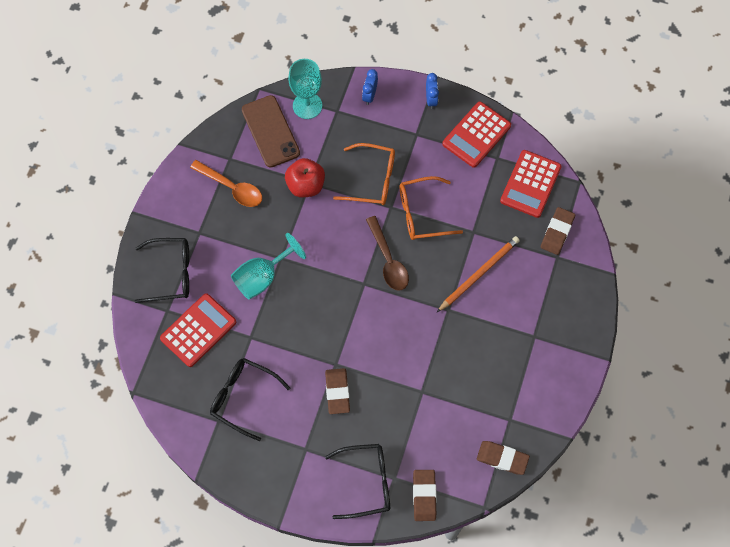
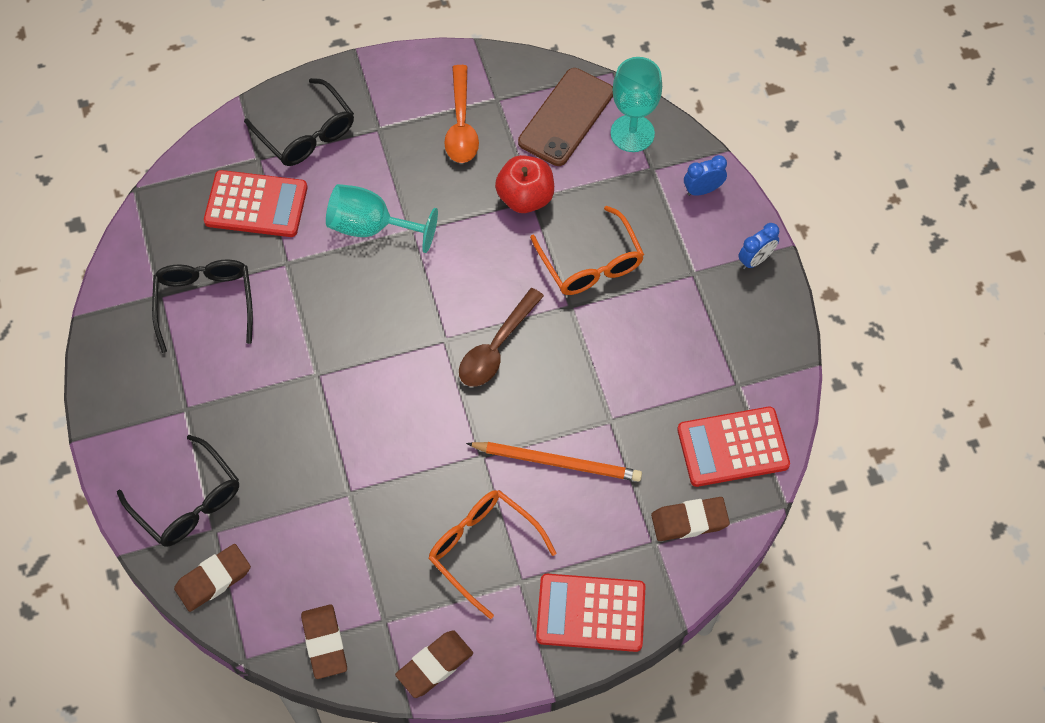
camera: 55 degrees right, 5 degrees down
(337, 392) = (282, 398): brown eraser -> brown eraser (434, 665)
(422, 213) = (589, 346): orange glasses -> orange glasses (483, 549)
(476, 135) = (750, 341): red calculator -> red calculator (590, 613)

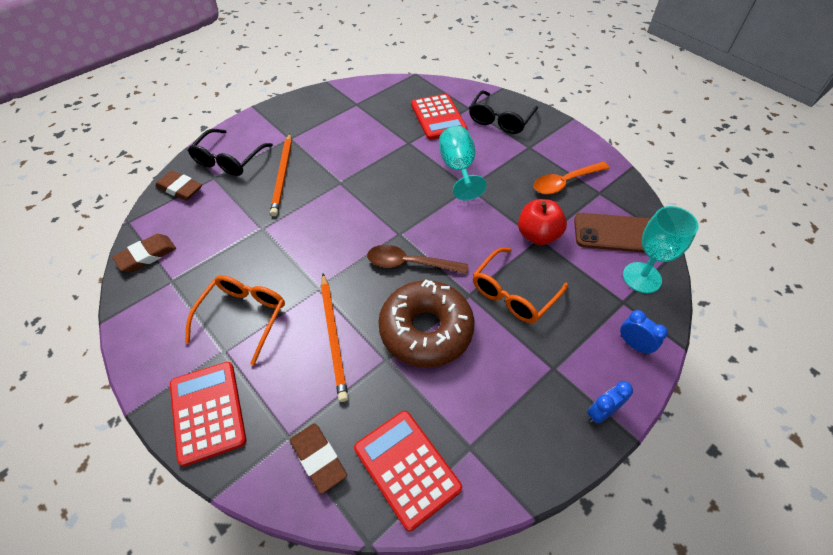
camera: 65 degrees right, 10 degrees down
(205, 302) = (362, 121): black glasses -> none
(262, 440) = (282, 175): none -> orange pencil
(434, 665) = (140, 323): brown eraser -> none
(594, 368) = (426, 330): none -> brown donut
(755, 260) = (601, 413): blue clock -> blue clock turned 120 degrees clockwise

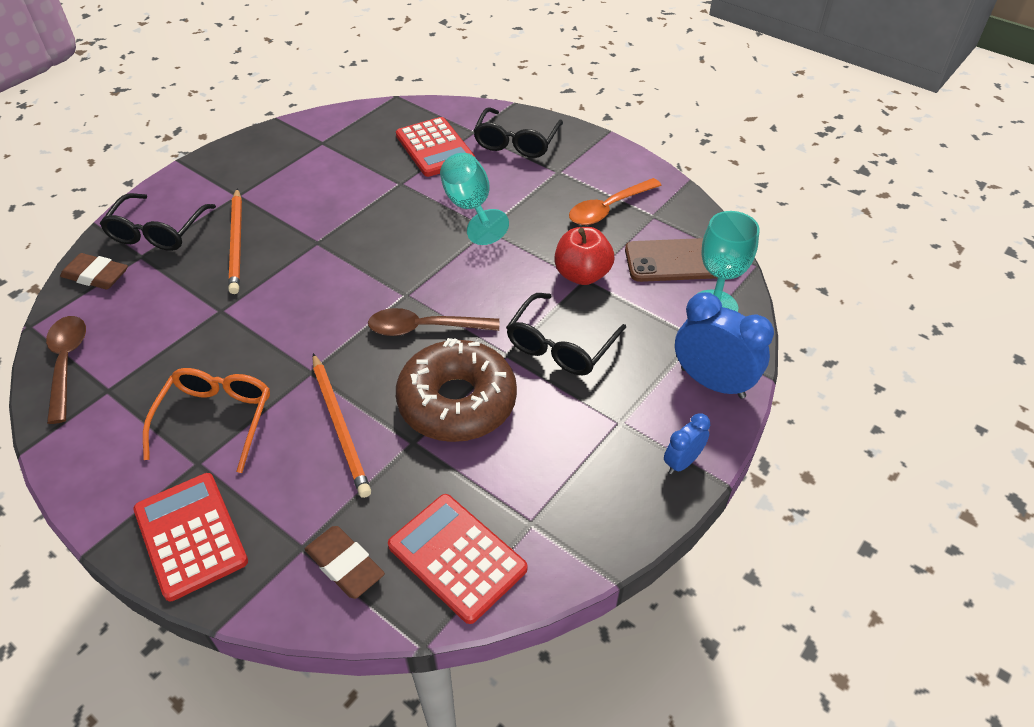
camera: 10 degrees left, 5 degrees down
(147, 255) = (67, 364): brown eraser -> brown spoon
(513, 294) = (560, 346): orange glasses -> black glasses
(633, 344) = (712, 382): blue clock -> blue clock, size x1.86

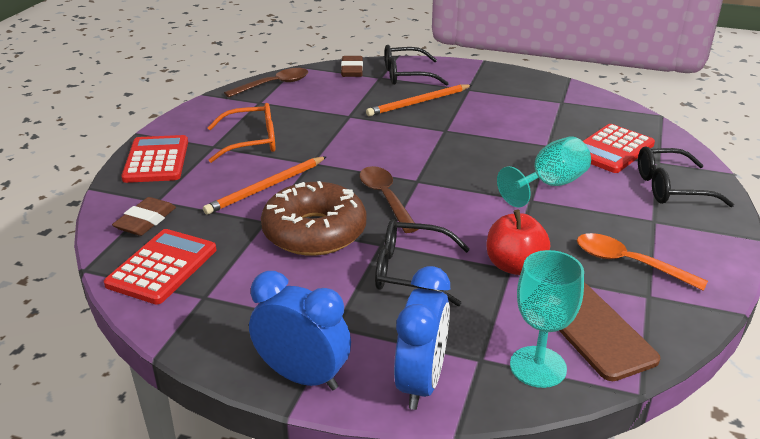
camera: 70 degrees right, 15 degrees down
(190, 536) = (156, 160): red calculator -> red calculator turned 45 degrees counterclockwise
(682, 462) = (303, 376): blue clock -> blue clock, size x1.86

